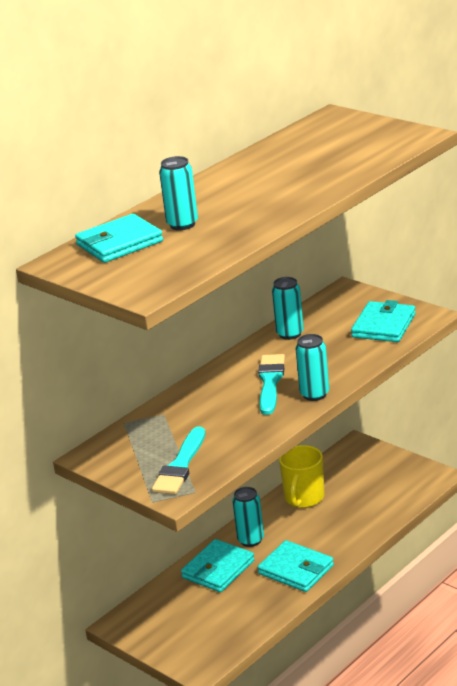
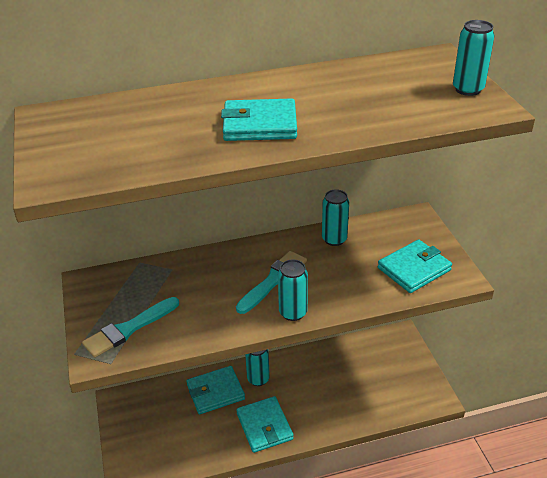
camera: 30 degrees right, 10 degrees up
(119, 243) = (108, 116): turquoise wallet -> turquoise wallet (260, 125)
(182, 224) = (177, 119): turquoise can -> turquoise can (468, 89)
(304, 498) = (324, 363): yellow mug -> none

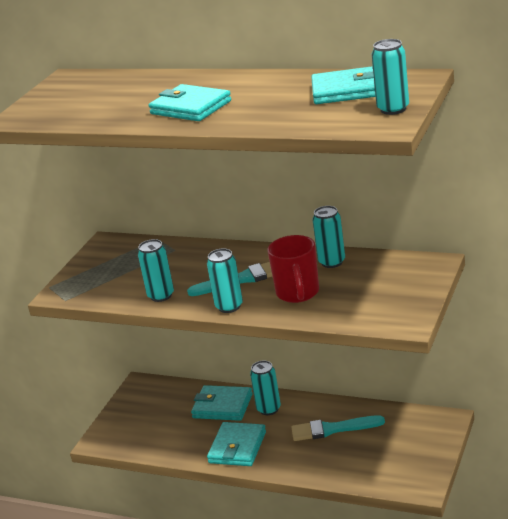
camera: 40 degrees right, 10 degrees down
(129, 329) = (100, 282): turquoise brush -> turquoise brush (333, 429)
(212, 323) = (161, 296): none -> turquoise can
(340, 279) = (298, 293): none -> red mug
(414, 269) = (373, 304): turquoise wallet -> turquoise wallet (346, 90)

